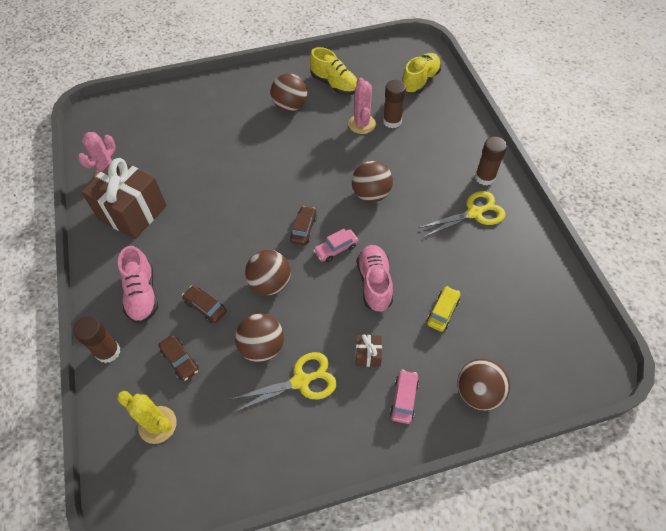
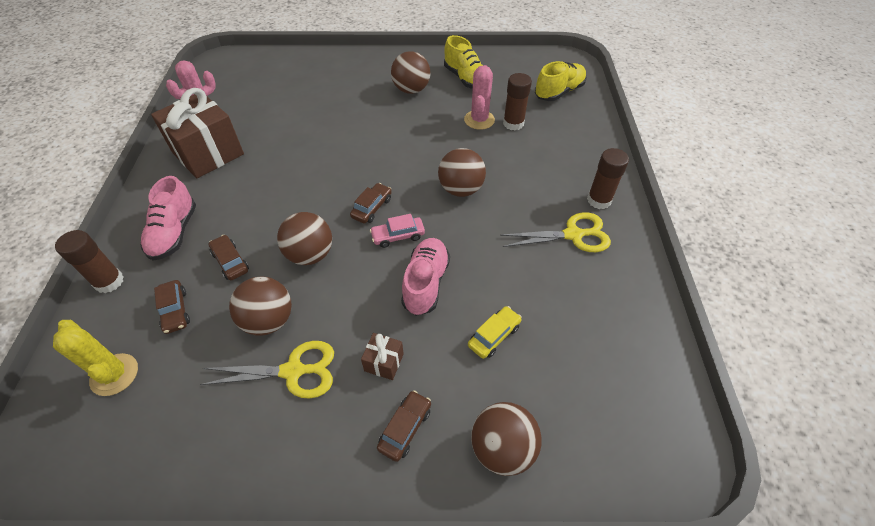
camera: 15 degrees right, 5 degrees down
(404, 399) = (405, 428): pink car -> brown car

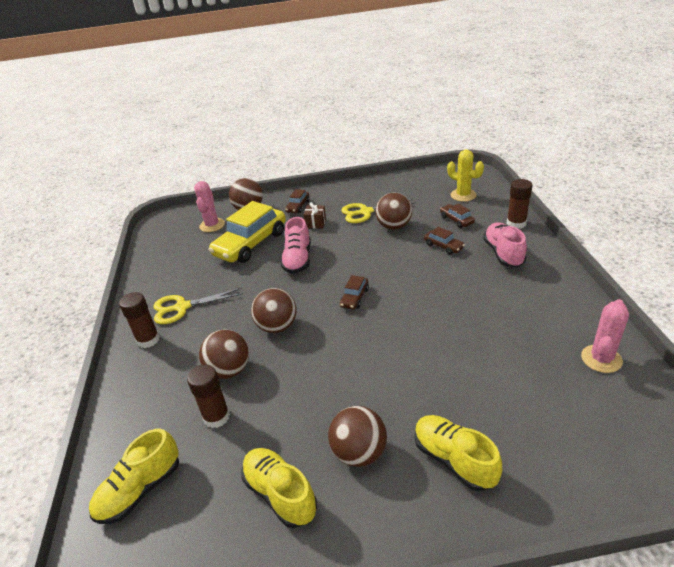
camera: 175 degrees right, 15 degrees down
(208, 153) = (546, 316): brown gift -> none
(310, 254) = (388, 260): brown ball -> brown ball (229, 370)
(353, 79) = (454, 460): none -> yellow shoe
(398, 236) = (325, 282): pink car -> none
(479, 120) = (259, 415): pink cactus -> pink cactus (212, 225)
(494, 336) = (251, 244): yellow car -> yellow car, size x2.22

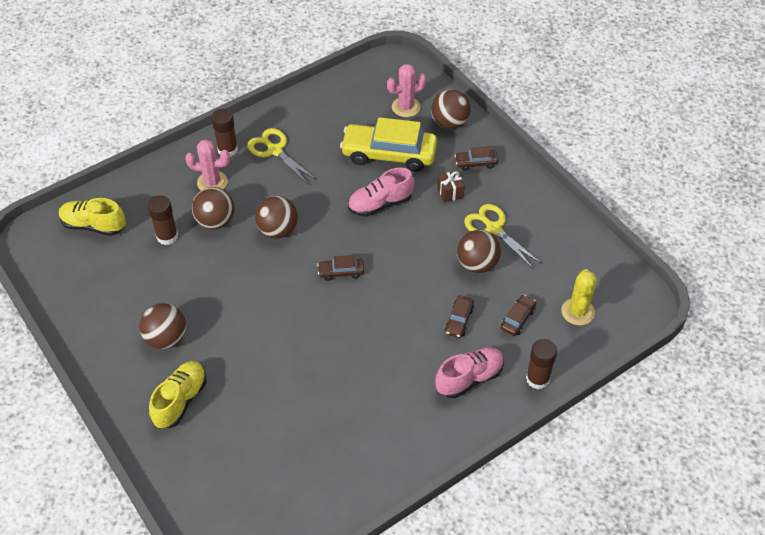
camera: 60 degrees right, 15 degrees up
(280, 494) = (117, 305): yellow shoe -> none
(601, 359) = (332, 488): pink cactus -> pink cactus (212, 182)

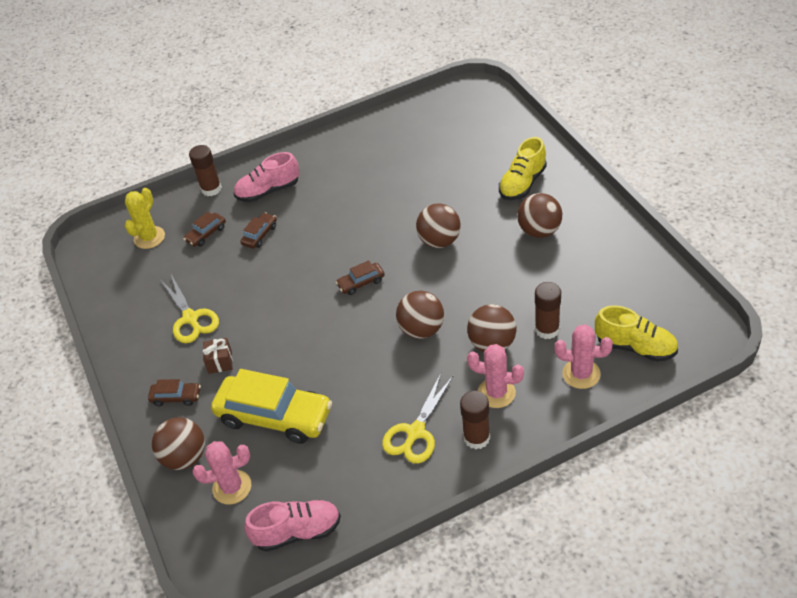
camera: 165 degrees left, 5 degrees down
(142, 201) = (581, 374): none -> pink cactus
(275, 150) = (415, 432): yellow scissors -> yellow scissors turned 60 degrees clockwise
(341, 272) = (361, 283): brown car -> brown car turned 150 degrees clockwise
(380, 204) = (302, 353): pink shoe -> pink shoe (297, 532)
(477, 264) = (222, 283): brown ball -> brown ball (439, 241)

